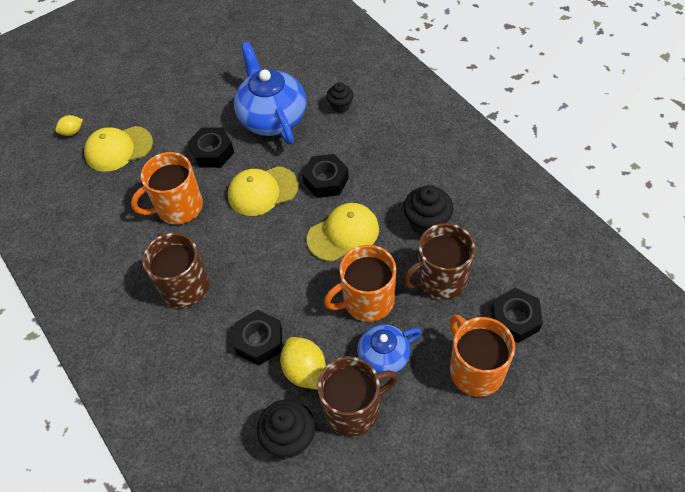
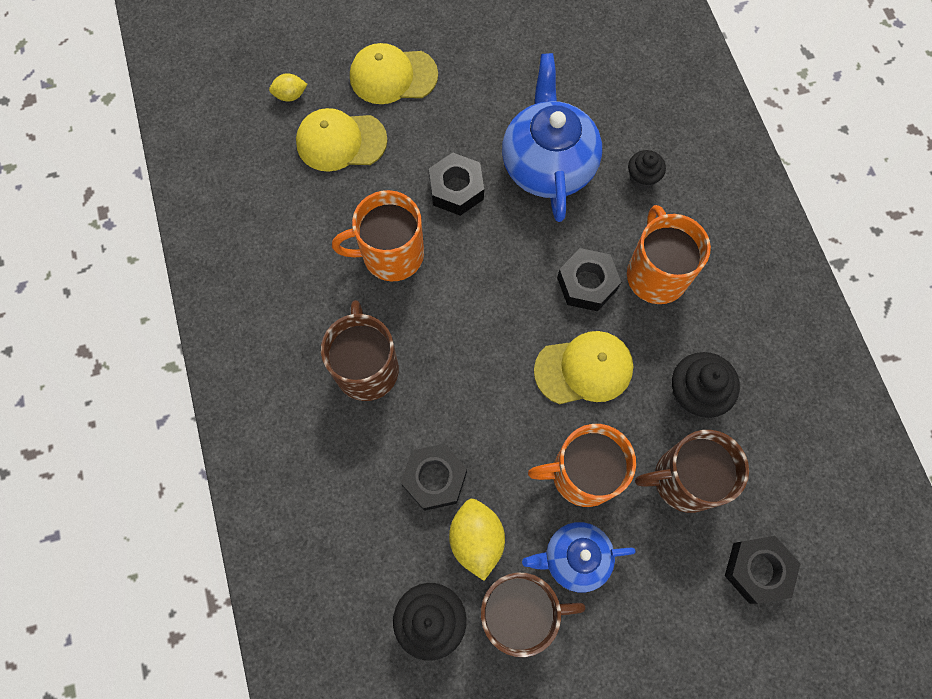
camera: 15 degrees right, 15 degrees up
(262, 191) = (502, 270): yellow cap -> yellow cap (393, 76)
(475, 369) = (683, 618): orange mug -> orange mug (656, 274)

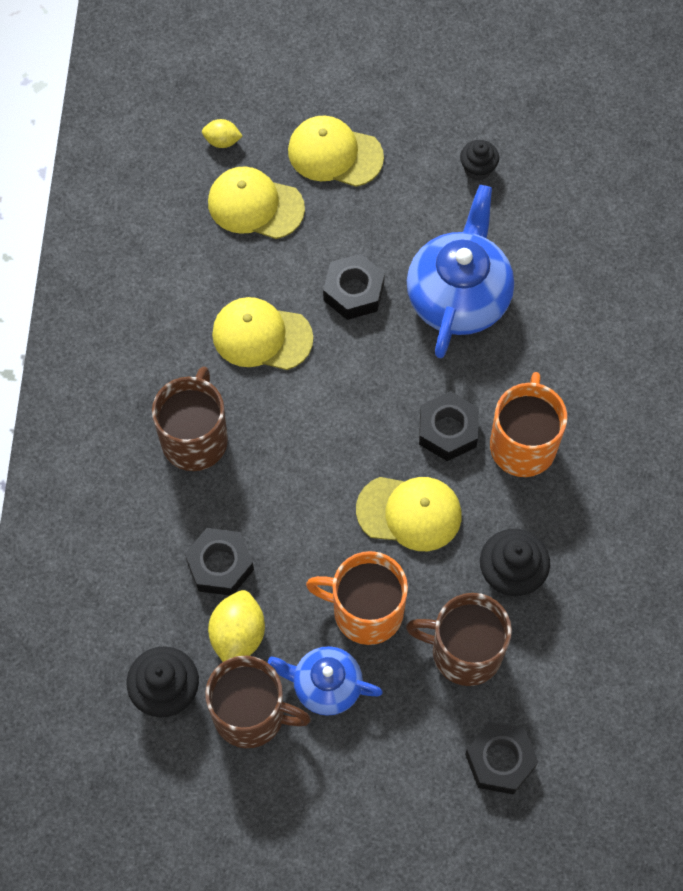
camera: 20 degrees right, 5 degrees down
(391, 254) = (261, 336): orange mug -> yellow cap
(642, 178) = (551, 343): black cupcake -> black cupcake (477, 169)

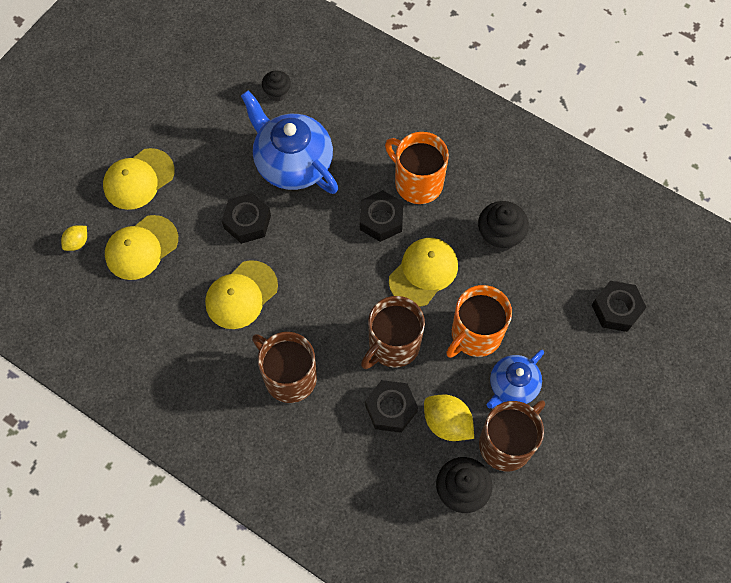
camera: 60 degrees left, 0 degrees up
(464, 652) = (535, 291): brown mug -> brown mug (393, 345)
(477, 169) = (211, 103): black cupcake -> black cupcake (277, 93)

